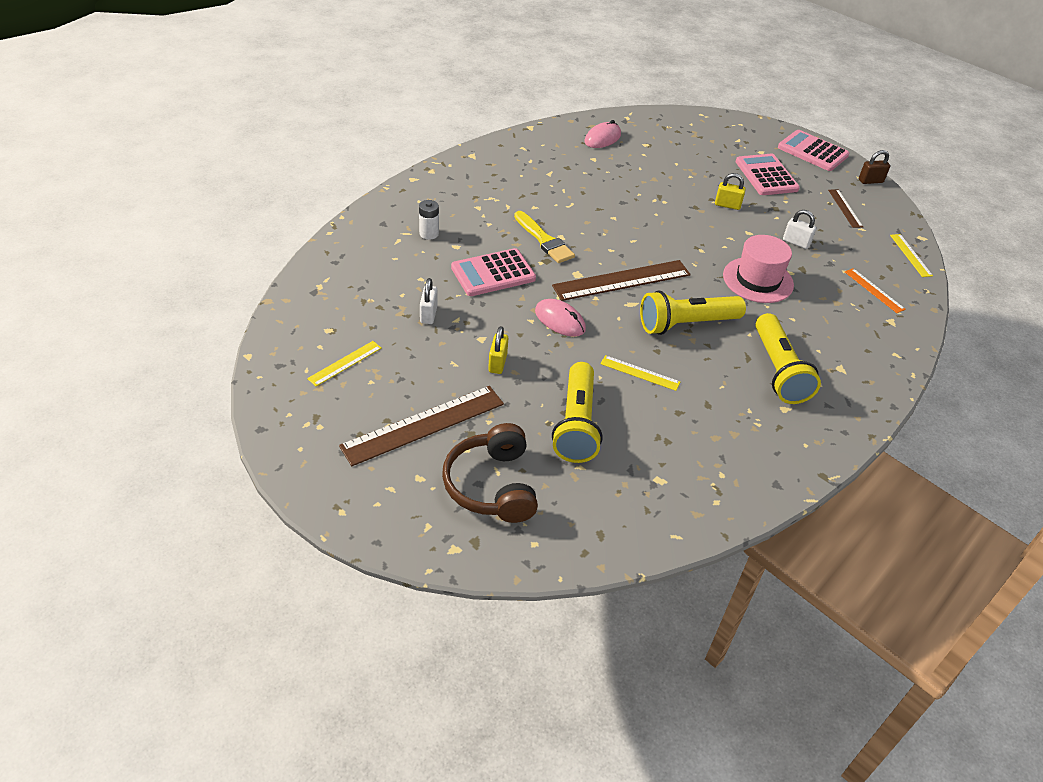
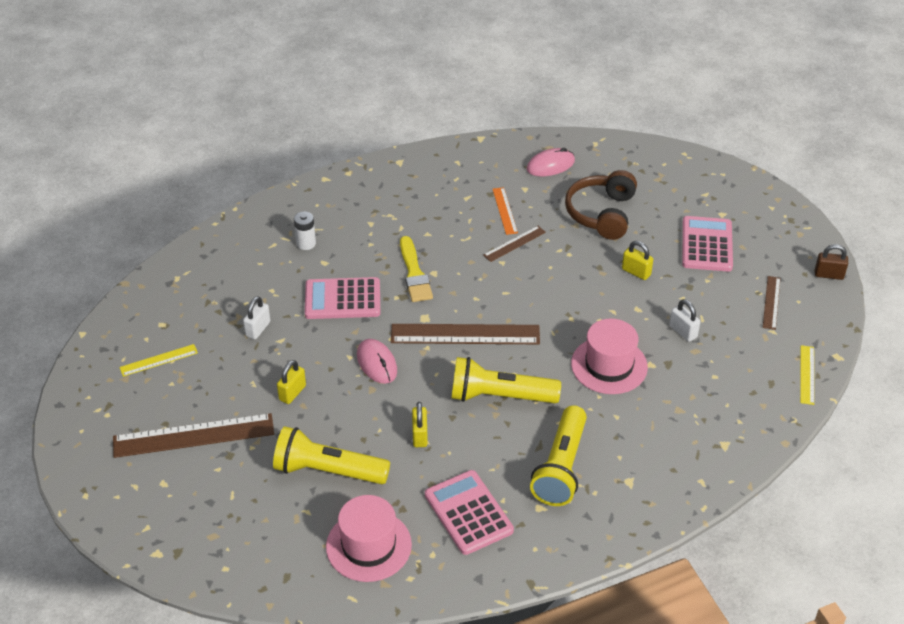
camera: 25 degrees right, 0 degrees up
(492, 485) = (220, 507): brown headphones -> brown headphones (602, 213)
(576, 424) = (328, 470): yellow flashlight -> yellow flashlight turned 75 degrees clockwise
(614, 201) = (514, 244): none -> brown ruler
(640, 373) = (420, 435): yellow ruler -> yellow padlock
(659, 483) = (368, 545): none -> pink hat
(812, 151) = (785, 224): pink calculator -> pink calculator (468, 513)
(874, 290) = (731, 406): orange ruler -> orange ruler (504, 211)

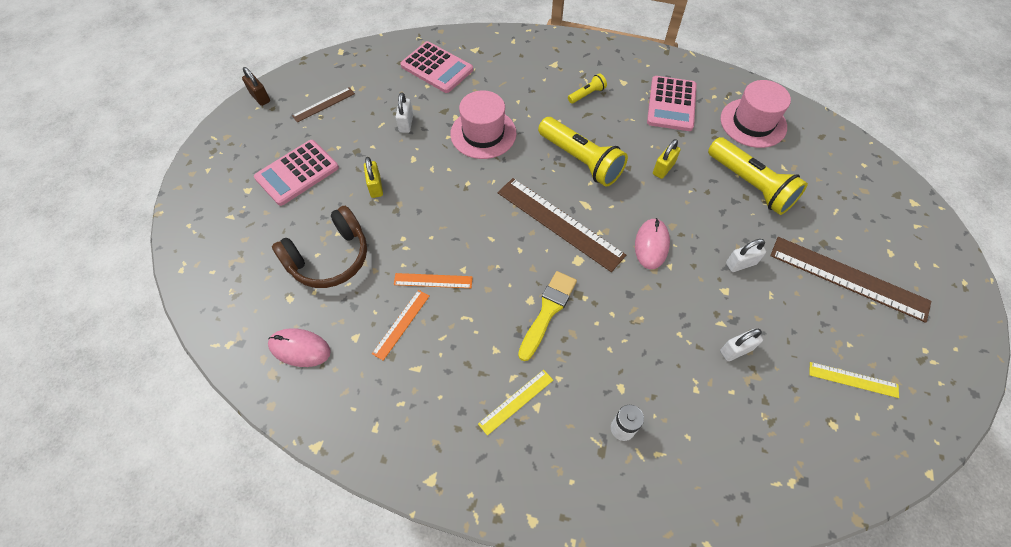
camera: 140 degrees left, 15 degrees up
(292, 393) = (741, 263): yellow padlock -> white padlock
(342, 299) = (634, 329): pink calculator -> pink calculator (437, 68)
(514, 244) = (433, 280): brown ruler -> orange ruler
(561, 467) = (587, 94): yellow flashlight -> yellow flashlight, size x0.46
(807, 374) = (373, 53): yellow ruler -> yellow ruler (516, 401)

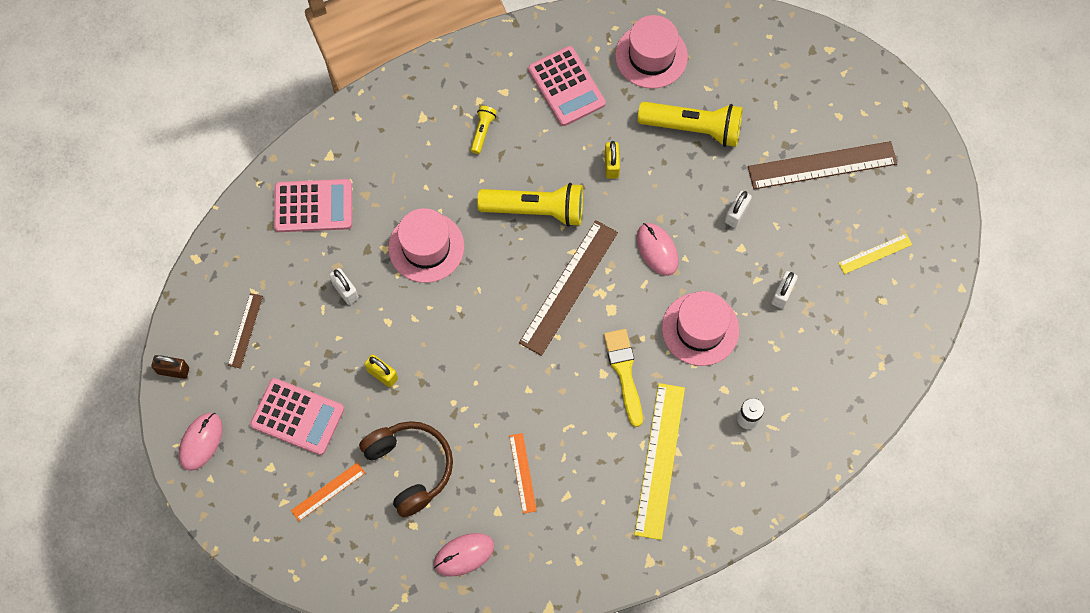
camera: 40 degrees left, 10 degrees up
(228, 145) = (201, 442): none -> pink mouse
(297, 173) = (297, 417): pink calculator -> pink calculator turned 75 degrees counterclockwise
(329, 258) = (410, 468): brown headphones -> brown headphones turned 45 degrees counterclockwise
(433, 280) = (513, 418): orange ruler -> orange ruler (328, 491)
(516, 401) = (660, 460): yellow ruler -> yellow ruler, size x1.96
(559, 223) = (569, 287): brown ruler -> brown ruler turned 60 degrees counterclockwise
(639, 325) = (700, 329): none -> pink hat

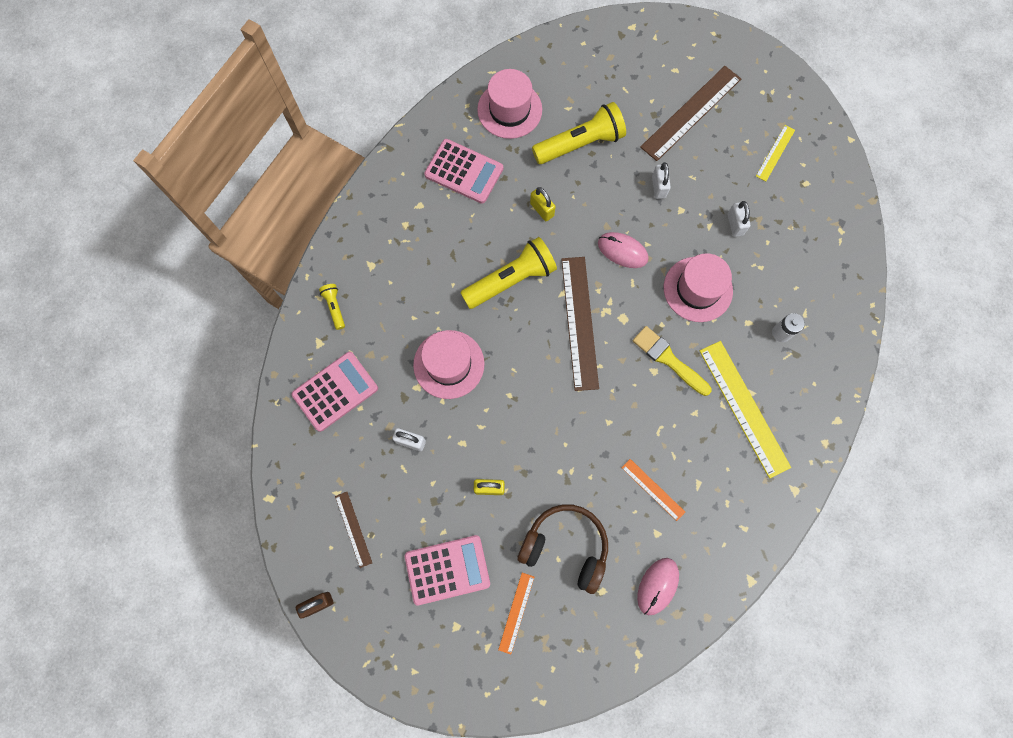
camera: 35 degrees left, 5 degrees up
(201, 442) = (384, 646): pink mouse -> none
(482, 131) = (426, 246): yellow flashlight -> yellow flashlight (335, 307)

